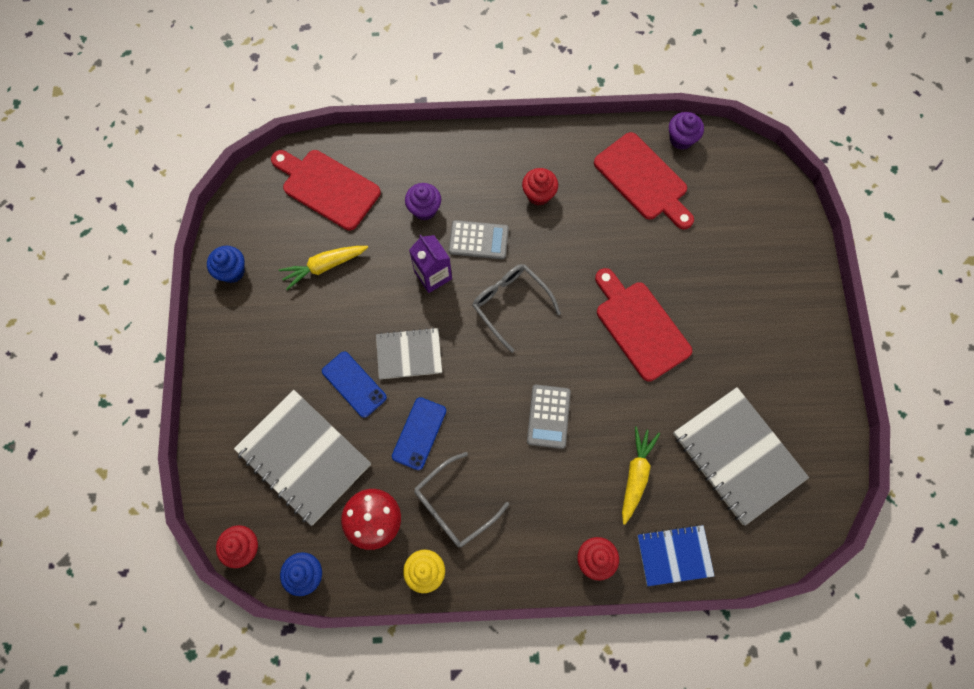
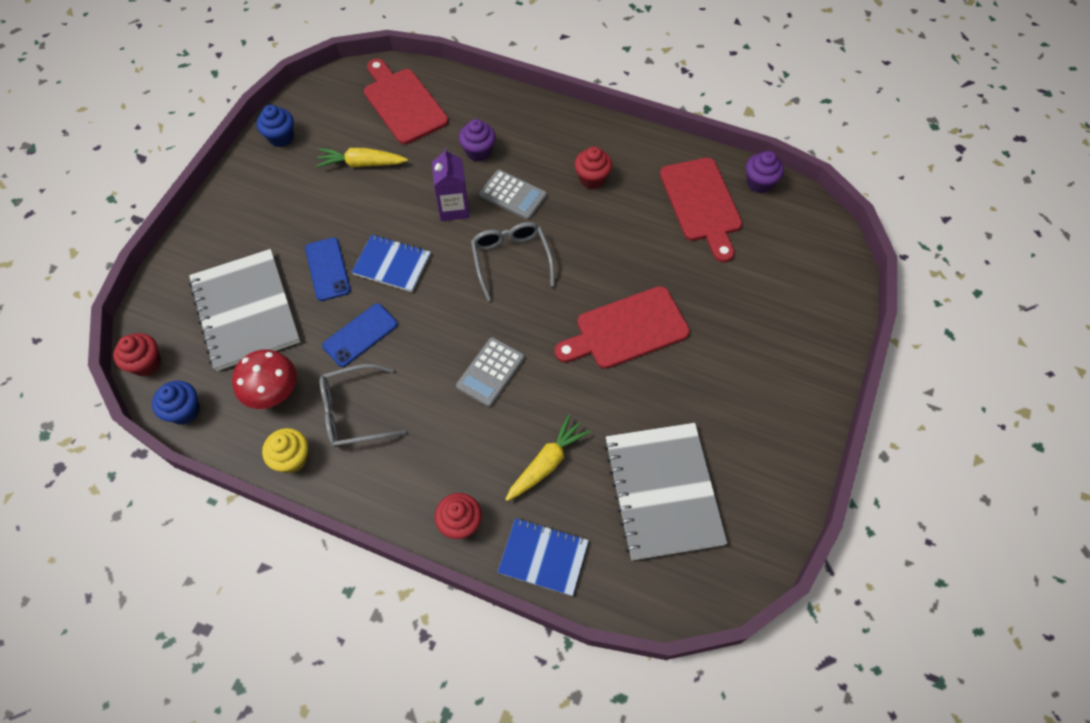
camera: 25 degrees right, 10 degrees down
(409, 354) = (392, 264): grey notebook -> blue notebook
(640, 326) = (626, 329): red cutting board -> red cutting board turned 105 degrees counterclockwise

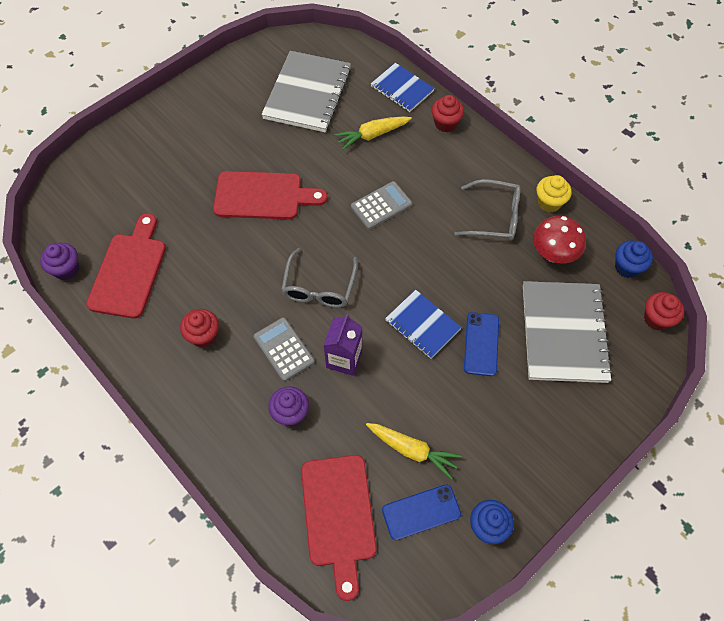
camera: 155 degrees left, 0 degrees up
(360, 335) = (471, 273): blue phone -> blue phone (421, 512)

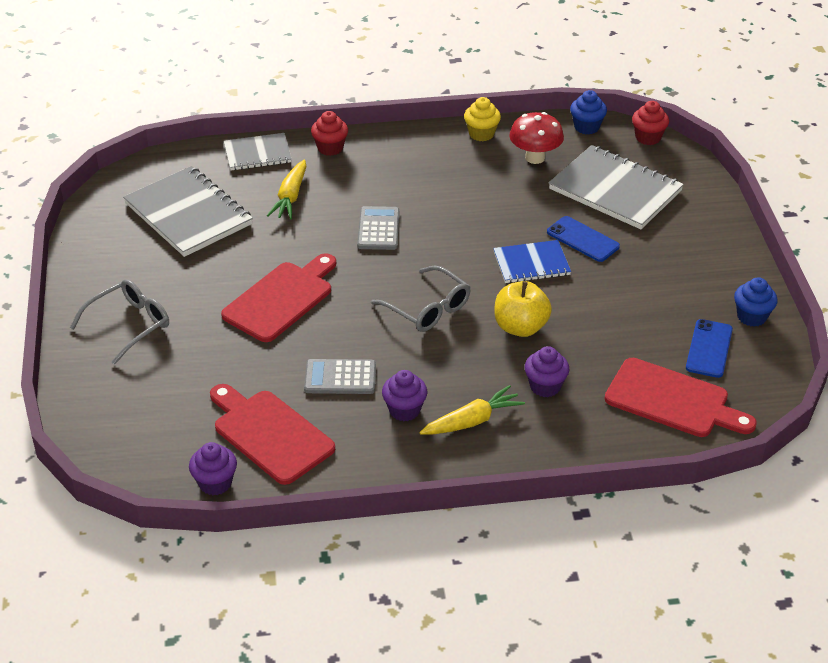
camera: 55 degrees left, 20 degrees down
(203, 335) = (404, 410): red cupcake -> purple cupcake
(284, 349) = (473, 361): grey calculator -> grey calculator (340, 377)
(344, 359) = (520, 327): purple carton -> yellow apple
(402, 89) = (257, 154): blue notebook -> grey notebook
(412, 450) = (648, 327): yellow carrot -> yellow carrot (472, 421)
(494, 217) = (463, 170): grey glasses -> grey glasses (129, 325)

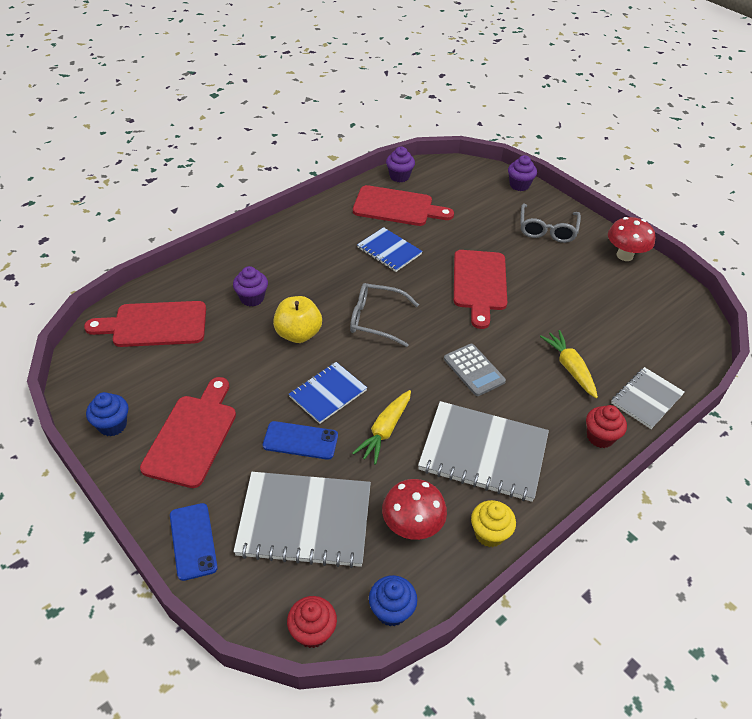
camera: 145 degrees right, 5 degrees up
(90, 263) = (624, 255): none -> red mushroom
(188, 214) = (618, 318): grey notebook -> grey notebook (483, 453)
(340, 377) = (389, 251): grey calculator -> blue notebook
(404, 410) = (332, 248): purple cupcake -> purple cupcake (519, 185)
(472, 421) = (285, 258): yellow carrot -> yellow carrot (385, 431)
(678, 279) = (192, 436): none -> red cutting board
(709, 349) = (141, 378): blue phone -> blue phone (193, 541)

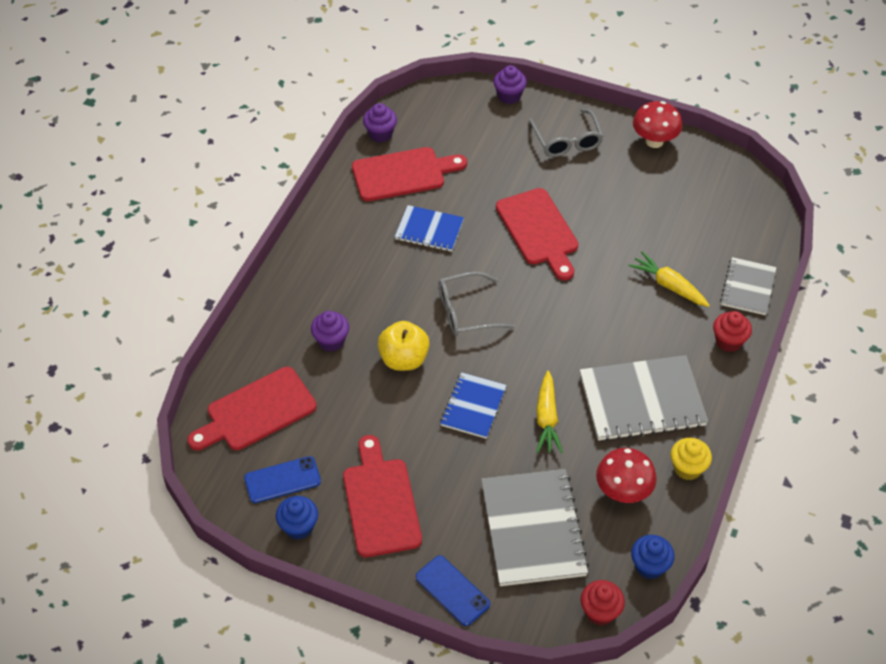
camera: 25 degrees left, 5 degrees up
(300, 440) = (480, 462): blue phone -> blue phone (282, 480)
(304, 521) = (533, 529): grey notebook -> grey notebook turned 75 degrees counterclockwise
(474, 370) = (587, 325): grey calculator -> none

